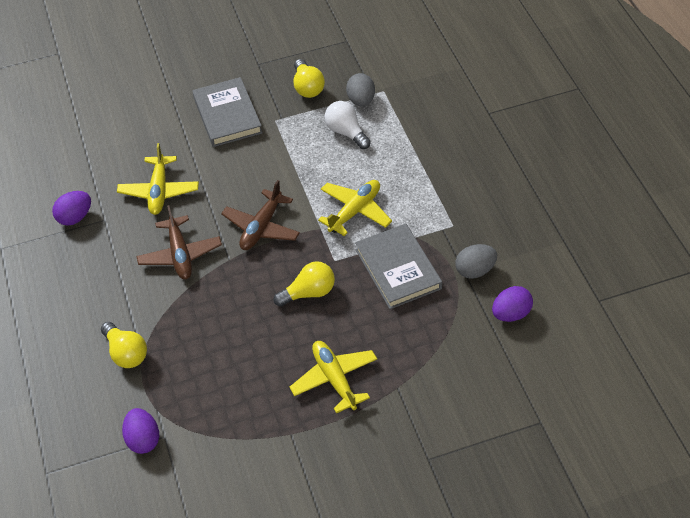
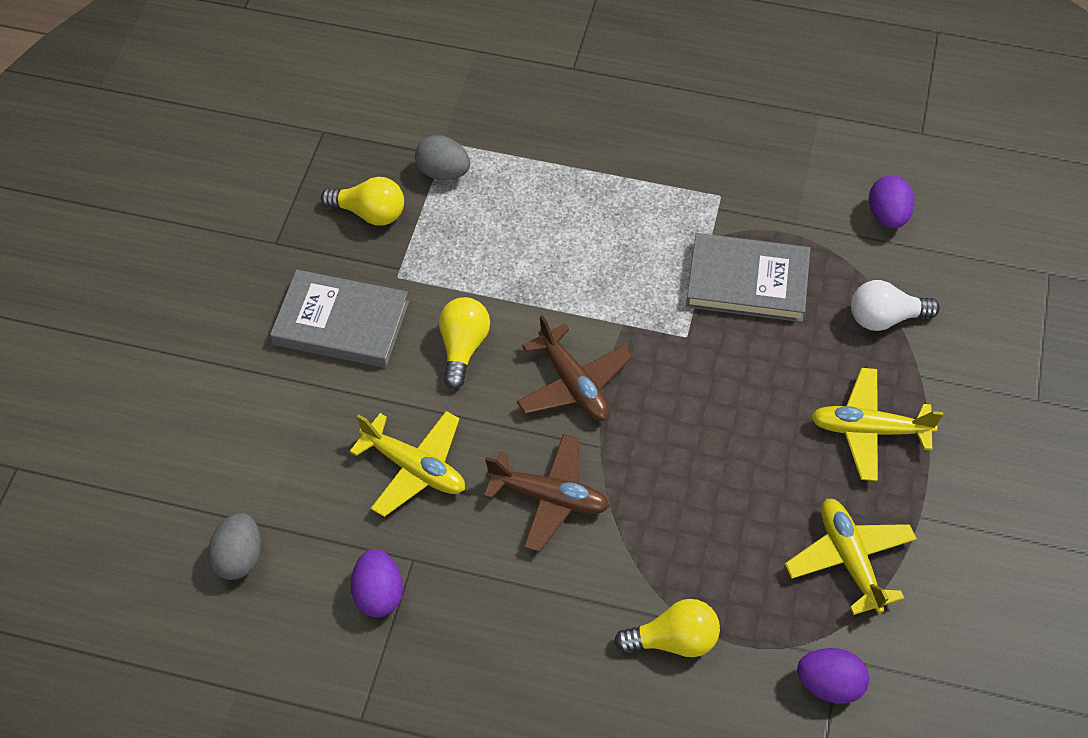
camera: 60 degrees left, 5 degrees up
(309, 293) = (718, 389): yellow light bulb -> yellow light bulb (463, 348)
(346, 132) = (485, 215): white light bulb -> white light bulb (885, 318)
(355, 211) = (624, 275): yellow plane -> yellow plane (849, 559)
(475, 270) = (802, 213): grey egg -> grey egg (239, 558)

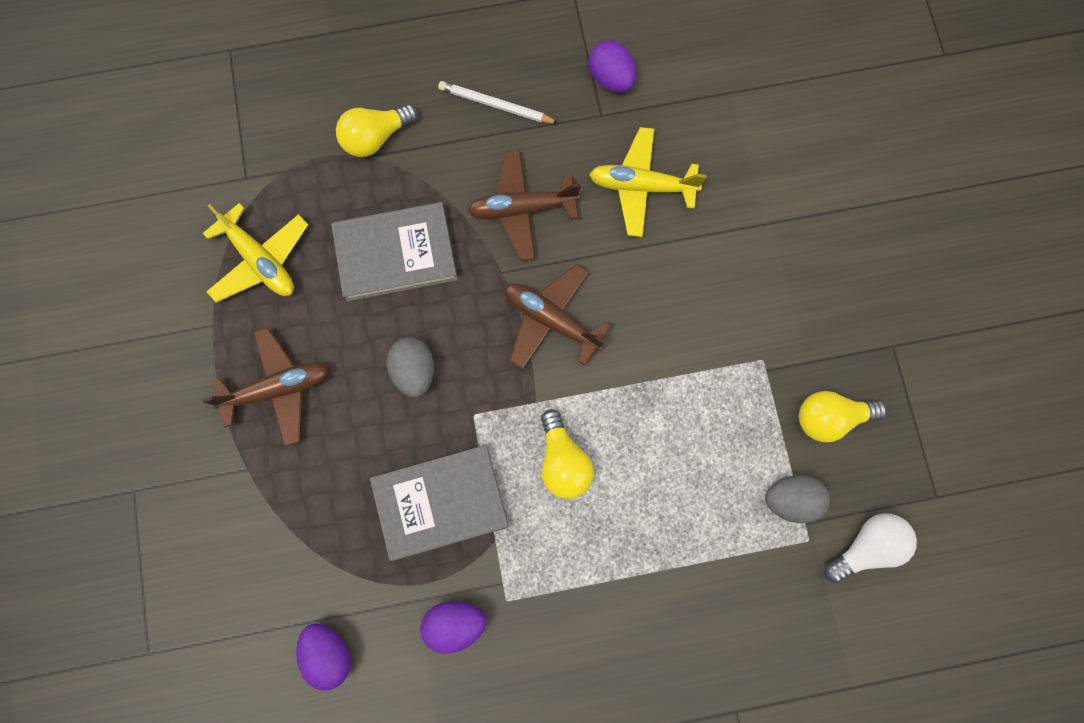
camera: 155 degrees right, 20 degrees up
(239, 558) = (730, 60): grey egg -> grey egg (414, 371)
(341, 323) = (782, 290): grey book -> grey book (396, 254)
(463, 348) = (664, 313): yellow light bulb -> yellow light bulb (563, 461)
(522, 619) = (495, 105): none -> white pencil
(829, 685) = (247, 154): purple egg -> purple egg (455, 624)
(869, 430) = (278, 389): yellow plane -> brown plane
(885, 318) = (296, 520): white light bulb -> white light bulb (866, 548)

